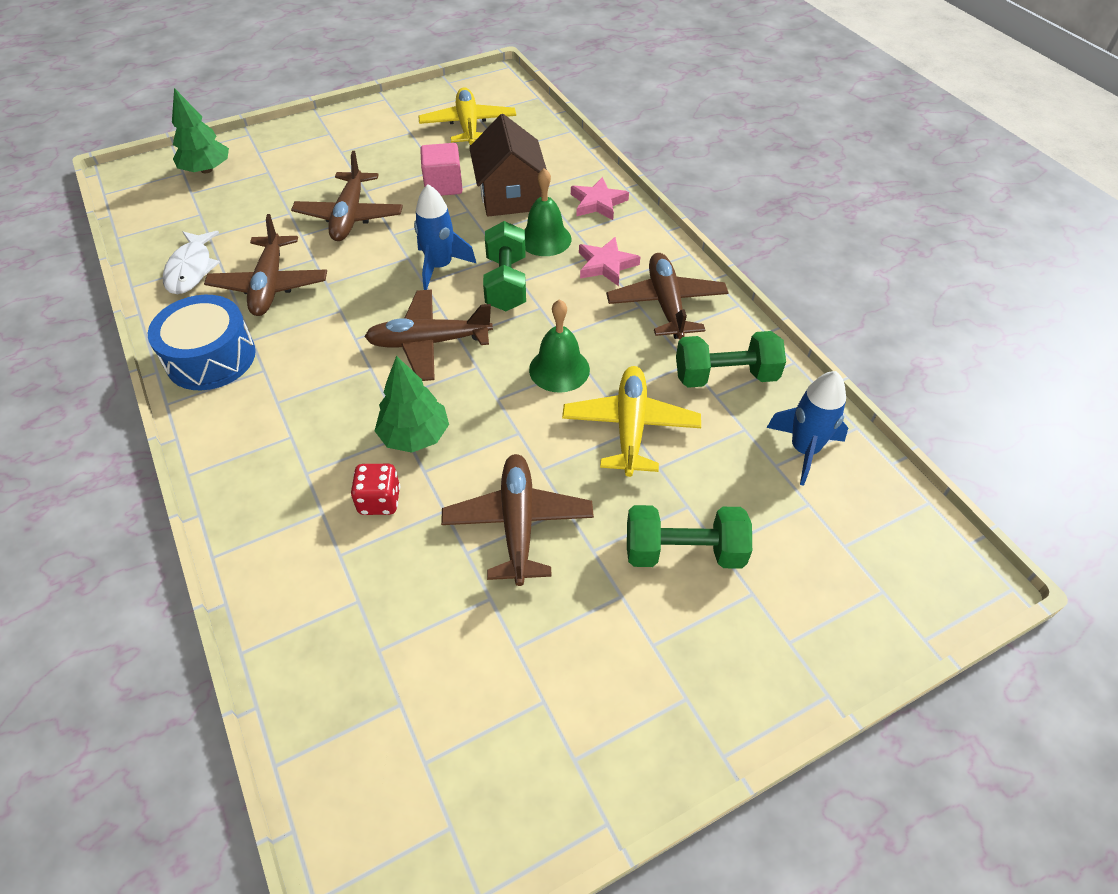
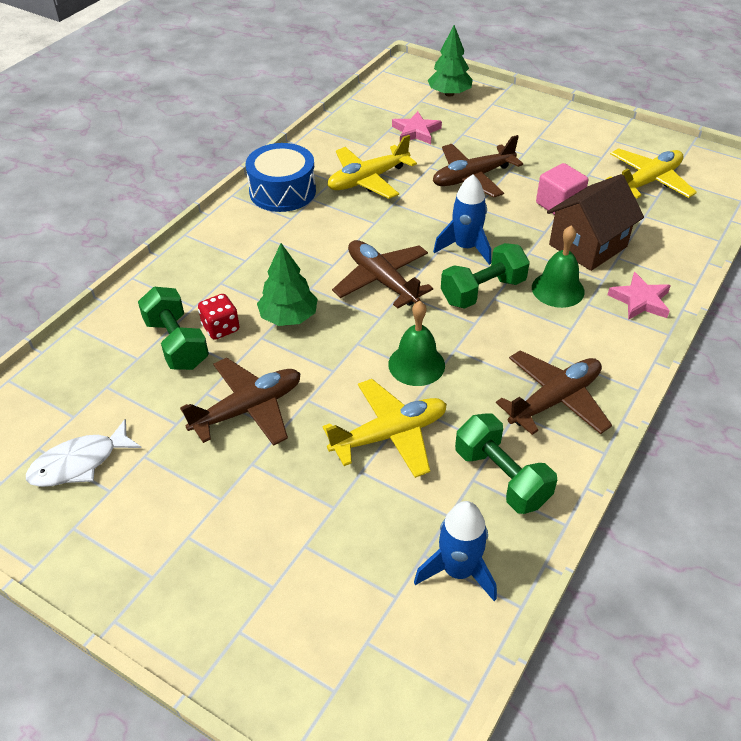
camera: 60 degrees right, 5 degrees down
(191, 269) = (350, 141): white fish -> white fish (79, 463)
(270, 285) = (368, 180): brown plane -> yellow plane
(606, 265) = (565, 340): pink star -> pink star (416, 132)
(683, 552) = (285, 522): green dumbbell -> green dumbbell (176, 343)

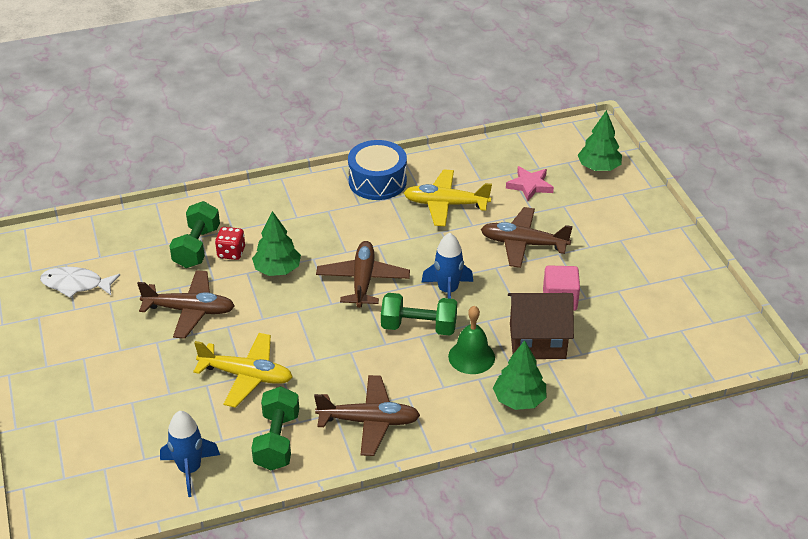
camera: 40 degrees right, 5 degrees down
(416, 364) = (315, 346): green bell -> none
(640, 300) = (519, 400): pink star -> green tree
(648, 182) = (658, 323): yellow plane -> none

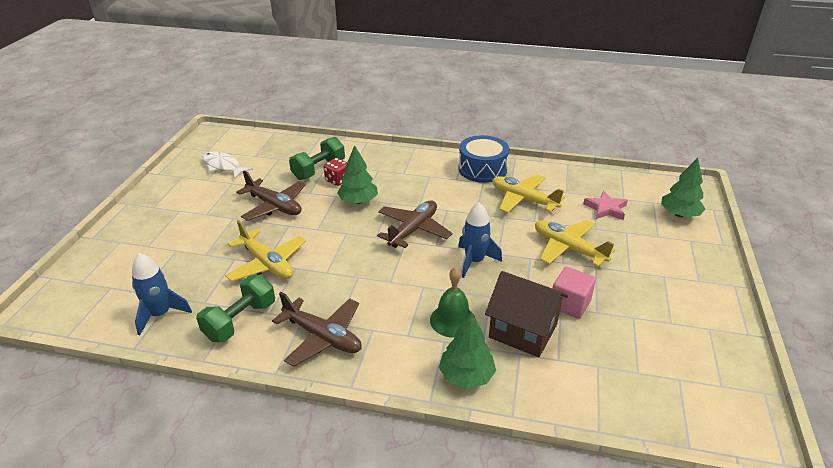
camera: 30 degrees right, 5 degrees down
(418, 327) = (427, 279): green dumbbell -> none
(523, 244) = (568, 248): brown plane -> yellow plane

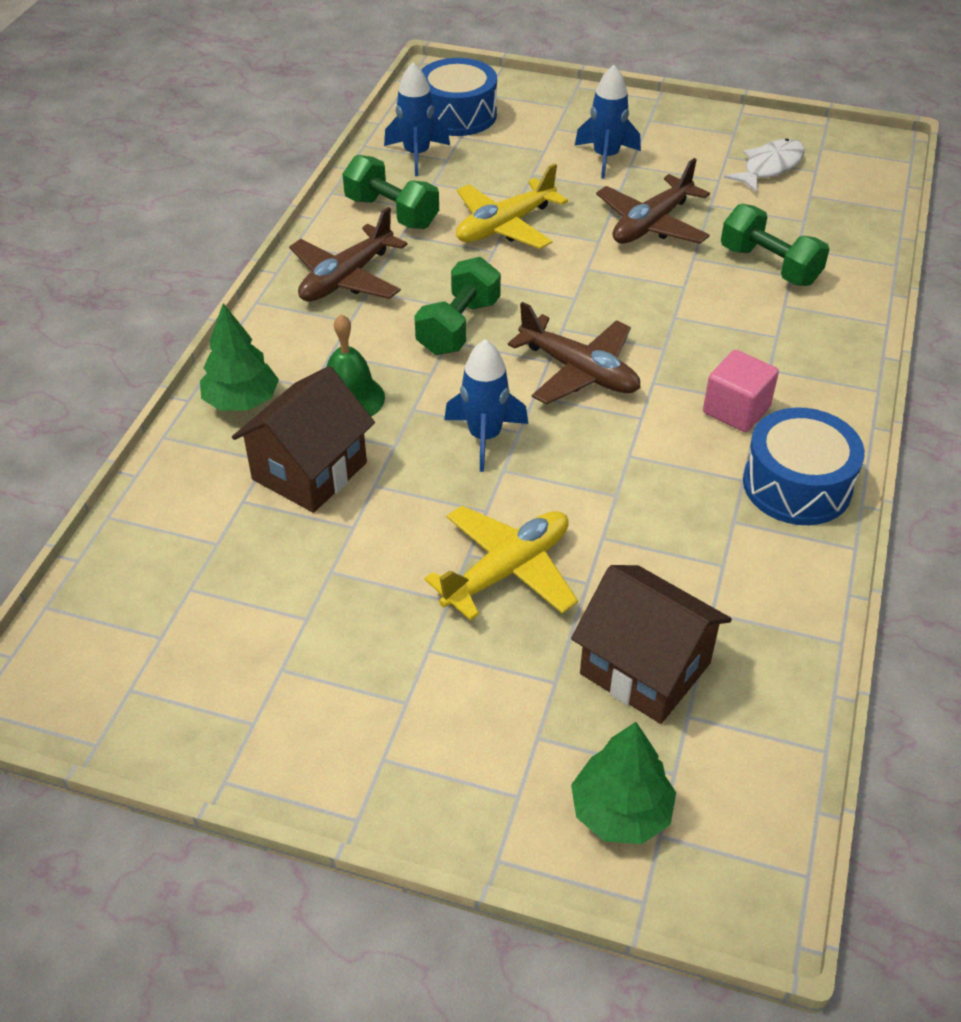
camera: 95 degrees right, 10 degrees up
(107, 296) = (457, 115): none -> blue drum
(194, 223) = (605, 157): none -> blue rocket
(337, 180) = (735, 287): red dice -> none
(358, 201) = (667, 311): green tree -> none
(376, 277) = (458, 327): none -> green dumbbell
(523, 200) = (678, 533): yellow plane -> none
(569, 304) = (356, 539): pink cube -> pink cube (736, 410)
(606, 209) = (645, 668): pink star -> brown house

